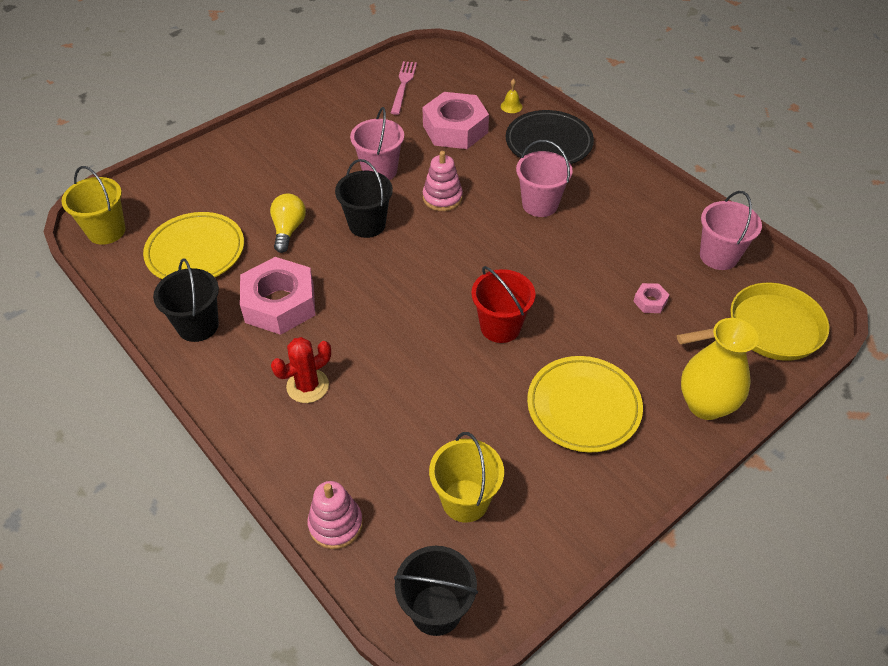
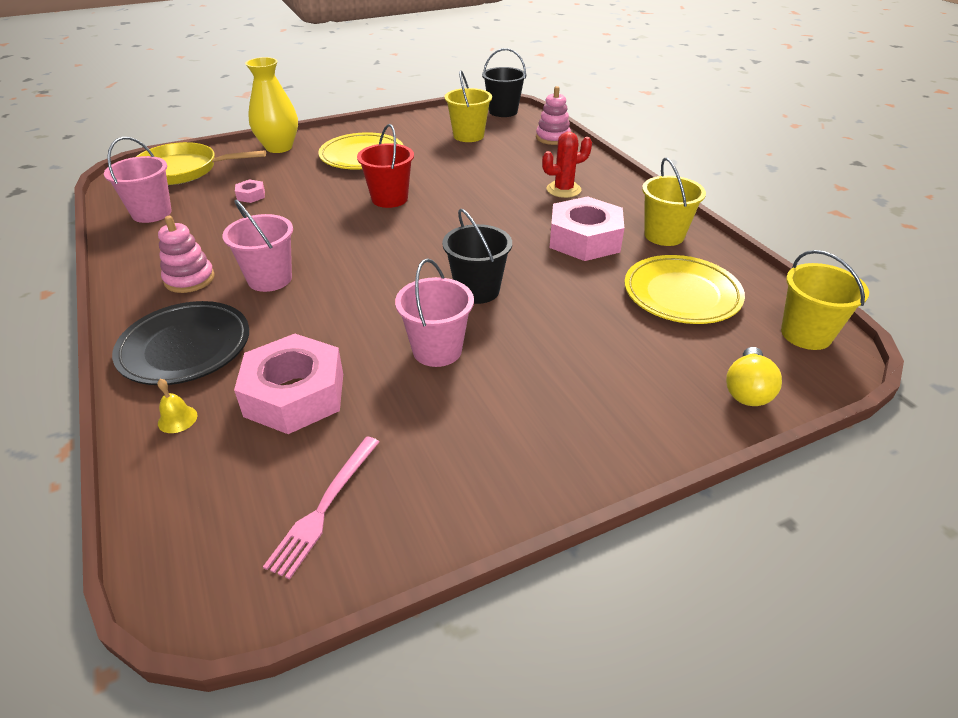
camera: 165 degrees left, 10 degrees down
(198, 326) = (664, 235): black bucket -> yellow bucket
(288, 230) = (571, 300): yellow light bulb -> yellow light bulb (747, 390)
(442, 198) = (375, 304): pink stacking toy -> pink stacking toy (189, 279)

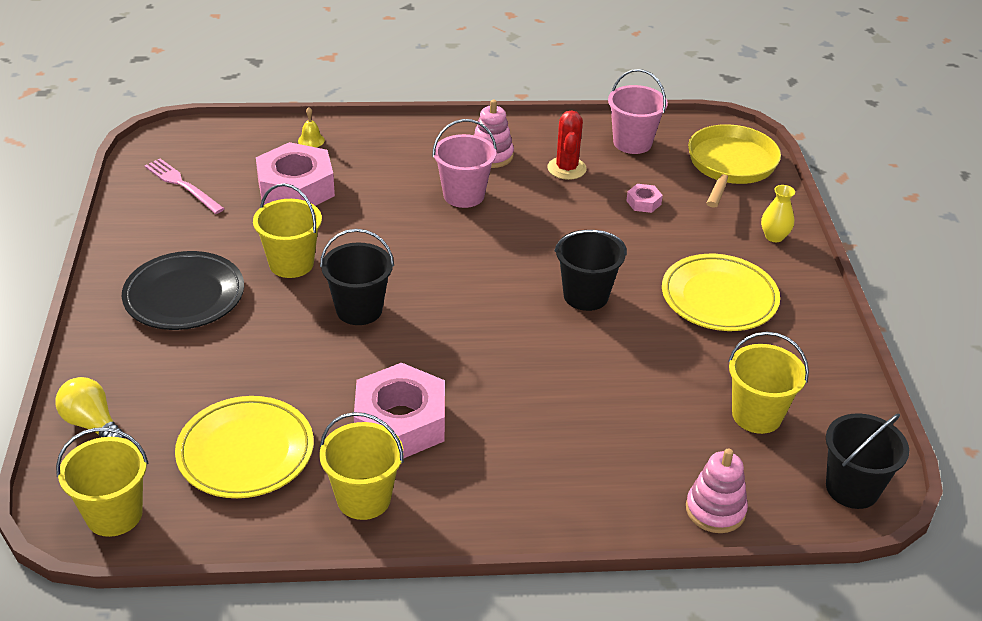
camera: 110 degrees right, 0 degrees up
(185, 348) = (390, 148): black plate -> black plate (184, 296)
(279, 147) = (774, 236): yellow vase -> yellow vase, size x0.52
(389, 199) = (585, 296): red bucket -> black bucket
(437, 350) = (291, 263): pink bucket -> yellow bucket
(563, 190) = (533, 453): red cactus -> red cactus (566, 168)

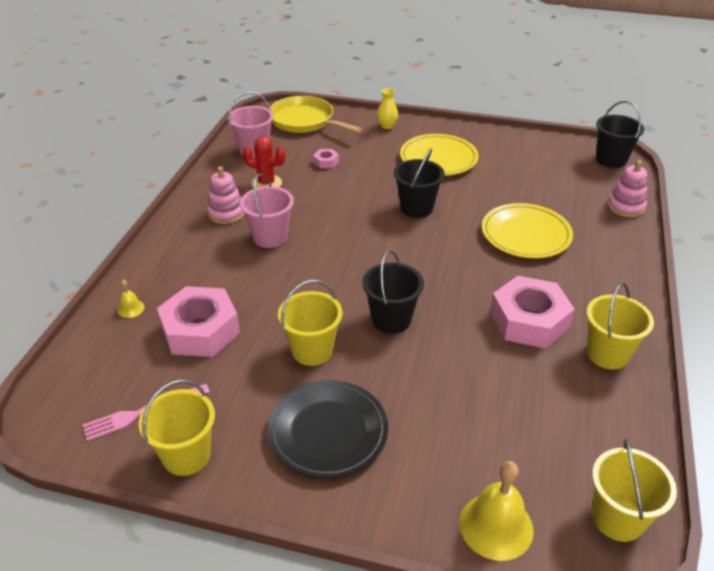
camera: 70 degrees left, 0 degrees up
(92, 424) = (496, 526): yellow light bulb -> yellow bell
(245, 452) = (549, 415): yellow plate -> yellow plate (525, 235)
(756, 415) = (548, 173): yellow bucket -> yellow bucket (186, 455)

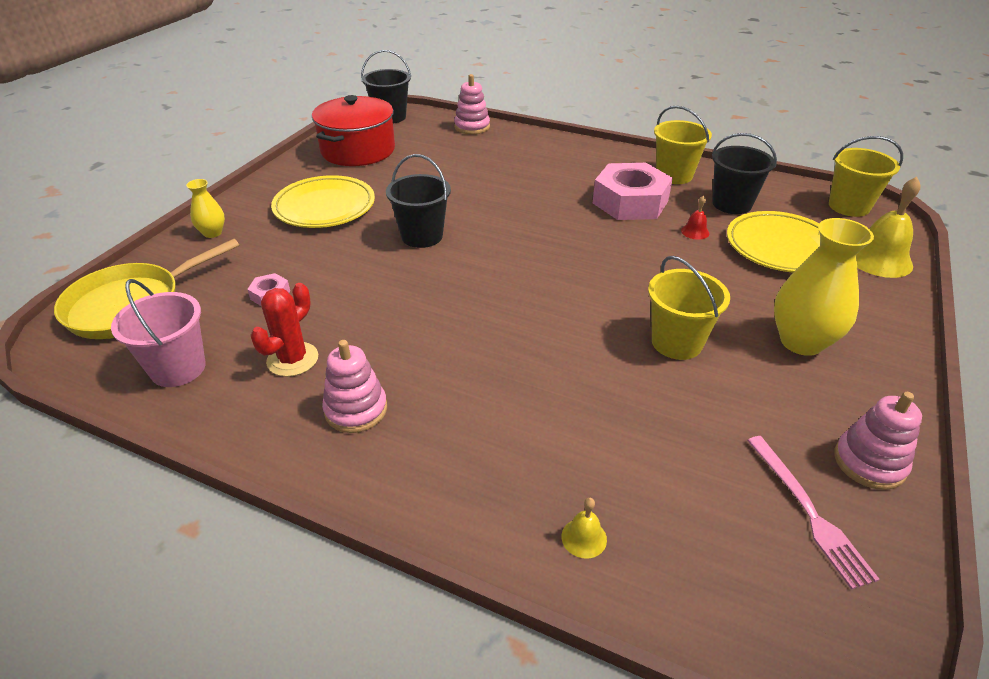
camera: 80 degrees left, 0 degrees up
(186, 455) = (869, 462): yellow bucket -> pink stacking toy
(200, 330) = (639, 446): pink nut -> none
(270, 237) = (439, 364): pink bucket -> none
(328, 432) = (801, 342): black plate -> yellow vase
(391, 319) = (625, 279): black bucket -> black bucket (731, 204)
(491, 367) = (695, 232): none -> red bell
(525, 235) = (499, 180): yellow plate -> yellow plate (781, 247)
(535, 155) = (358, 150): none -> red pot

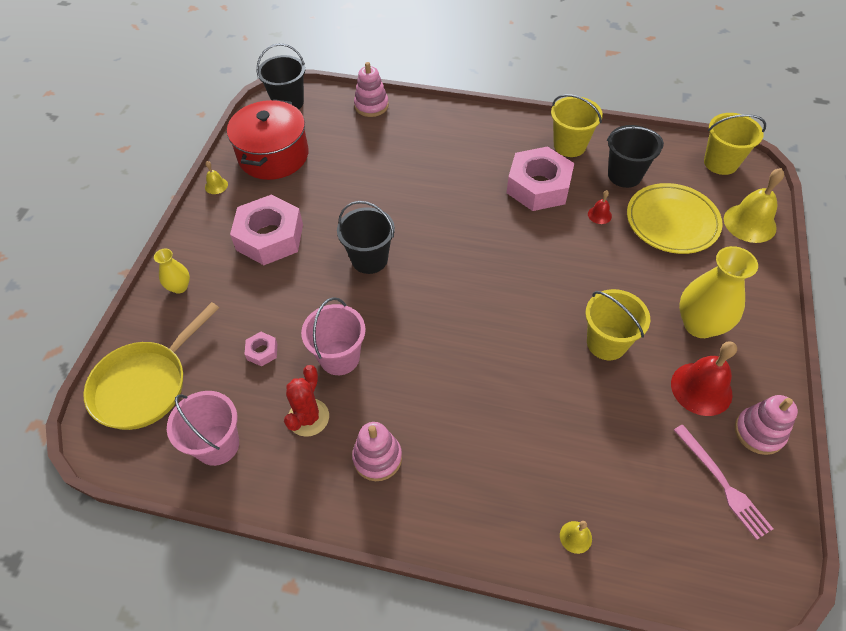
camera: 10 degrees left, 15 degrees up
(290, 165) = (216, 185): none -> yellow bell
(324, 207) = (270, 237): yellow plate -> pink nut
(353, 312) = (339, 357): none -> pink bucket
(793, 404) = (701, 388): none -> red bell

